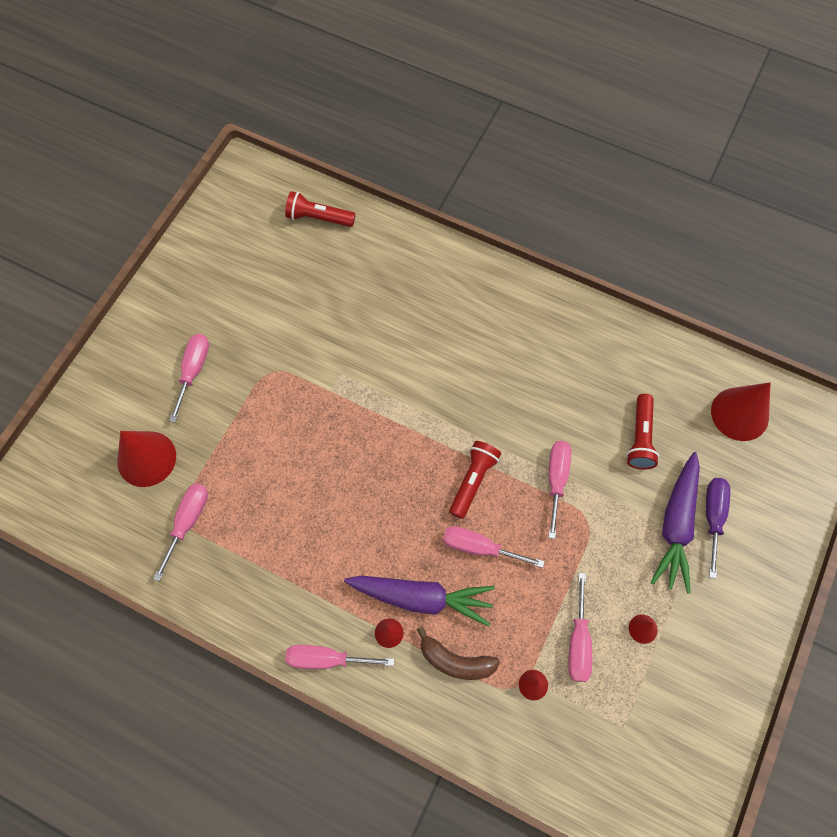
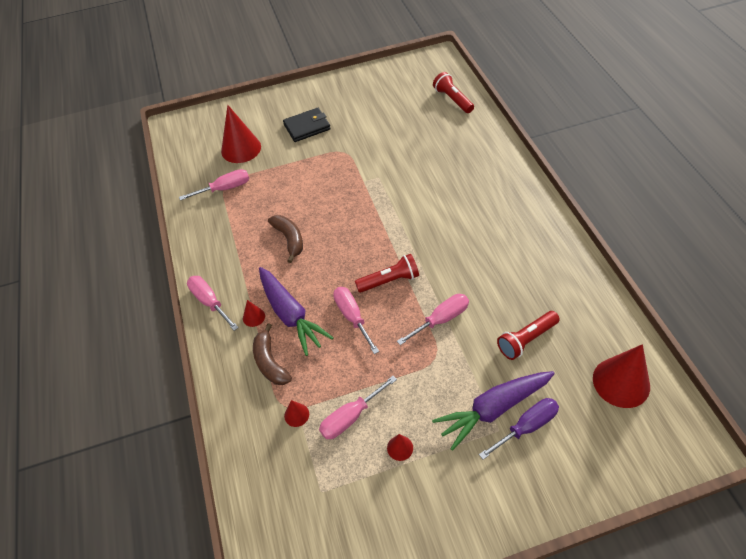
camera: 50 degrees right, 15 degrees down
(193, 371) = (307, 127): pink screwdriver -> black wallet
(329, 520) = (289, 239): none -> brown banana

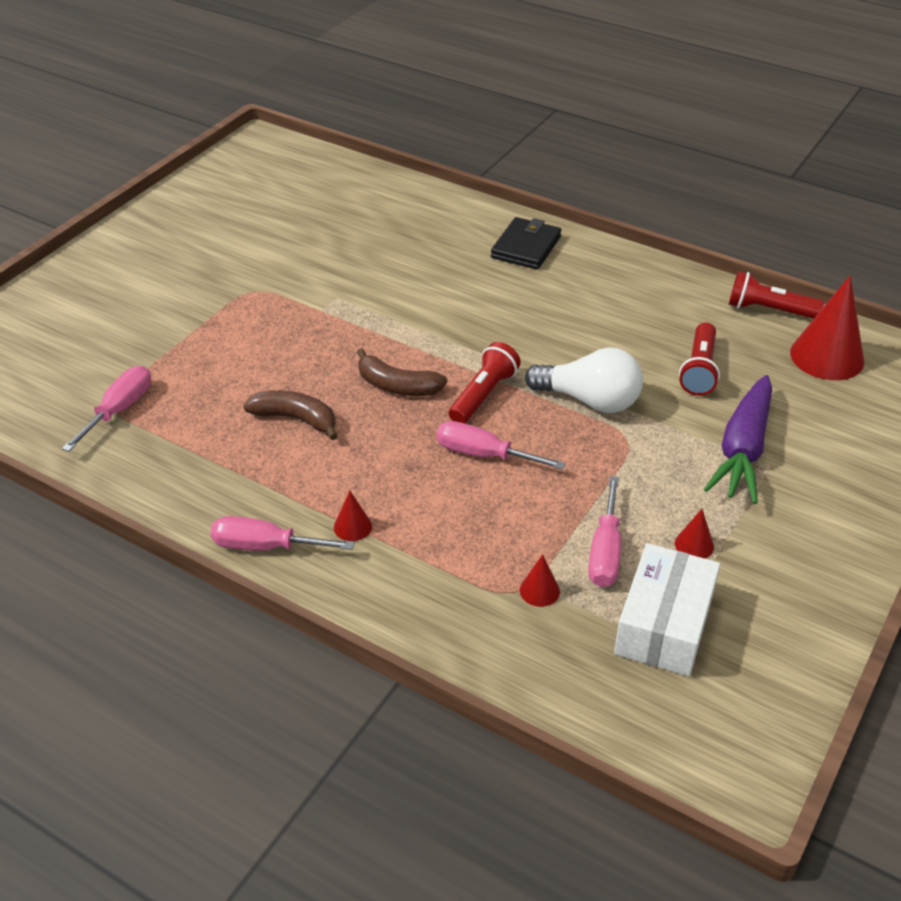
camera: 45 degrees left, 10 degrees down
(241, 149) = (85, 353): red cone -> none
(270, 362) = (437, 560): brown banana -> brown banana (397, 386)
(290, 315) = (401, 496): purple carrot -> none
(307, 127) = (161, 286): black wallet -> black wallet (526, 247)
(333, 482) = (664, 624): none -> white box
(441, 319) = (589, 400): pink screwdriver -> white light bulb
(453, 99) = (335, 178): red flashlight -> red flashlight (769, 310)
(526, 427) = (791, 445): purple screwdriver -> none

